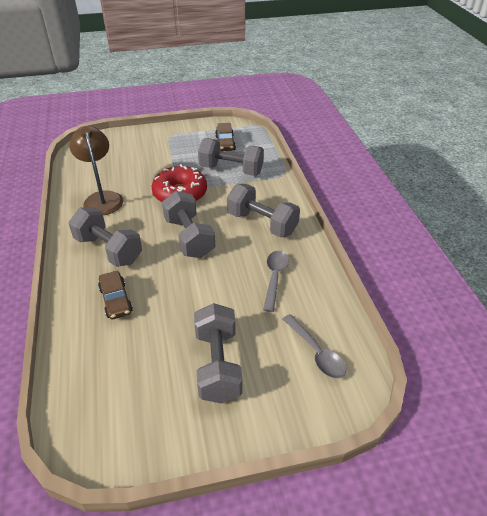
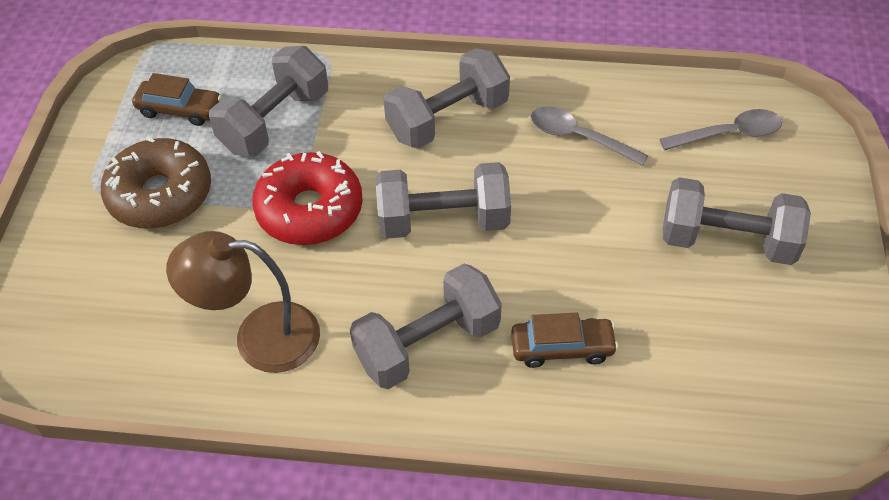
camera: 70 degrees left, 10 degrees up
(173, 152) = (160, 195): none -> brown donut

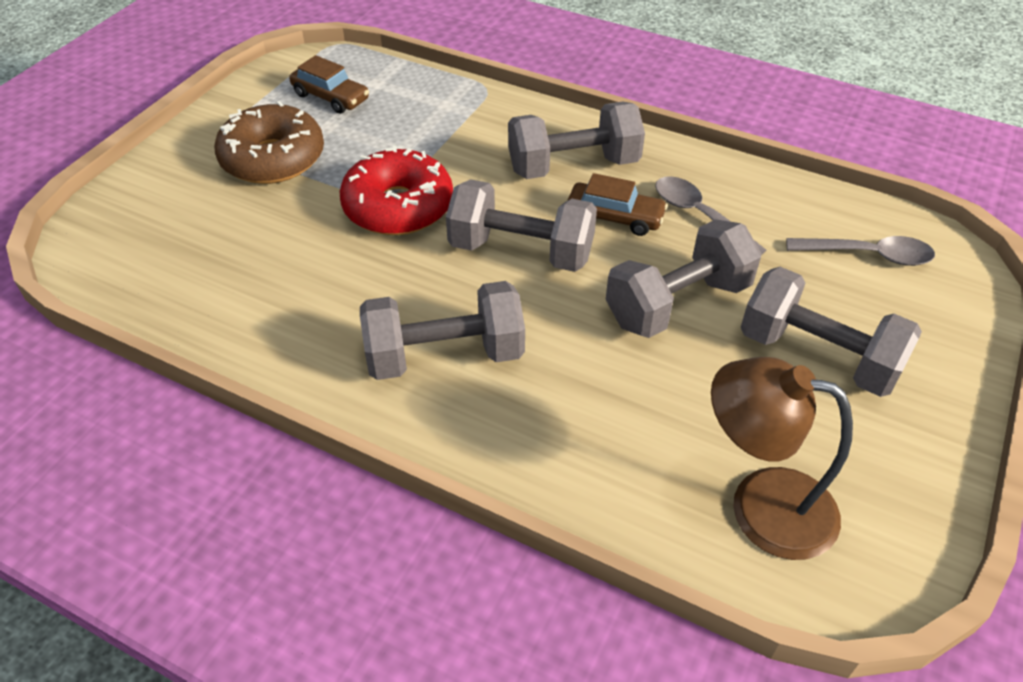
camera: 20 degrees right, 5 degrees down
(259, 337) = (288, 300): brown lamp -> brown lamp (761, 505)
(275, 122) = (409, 127): grey dumbbell -> grey dumbbell (678, 303)
(562, 348) = (581, 402): brown car -> brown car (614, 217)

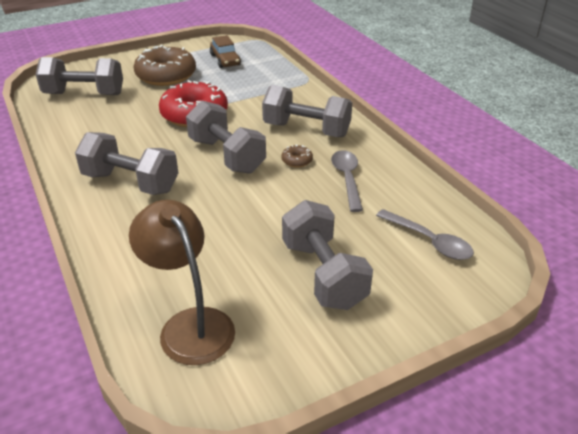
camera: 35 degrees right, 10 degrees down
(614, 217) = (297, 161): brown car -> brown donut
(678, 303) = (276, 213): grey dumbbell -> grey dumbbell (84, 94)

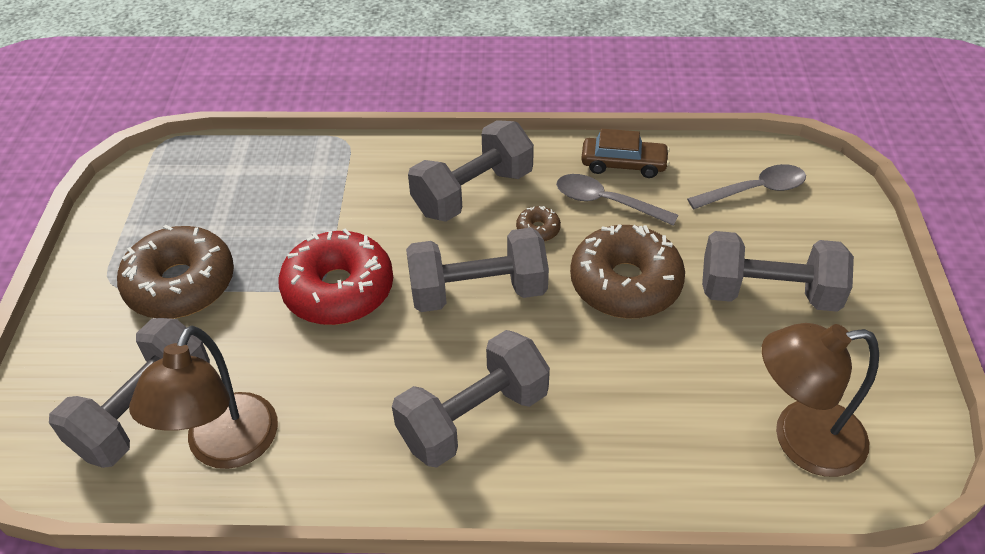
camera: 60 degrees left, 10 degrees up
(73, 120) = (225, 448): none -> brown lamp
(225, 60) = (197, 199): brown car -> brown car (623, 164)
(278, 207) = (625, 284): none -> brown donut

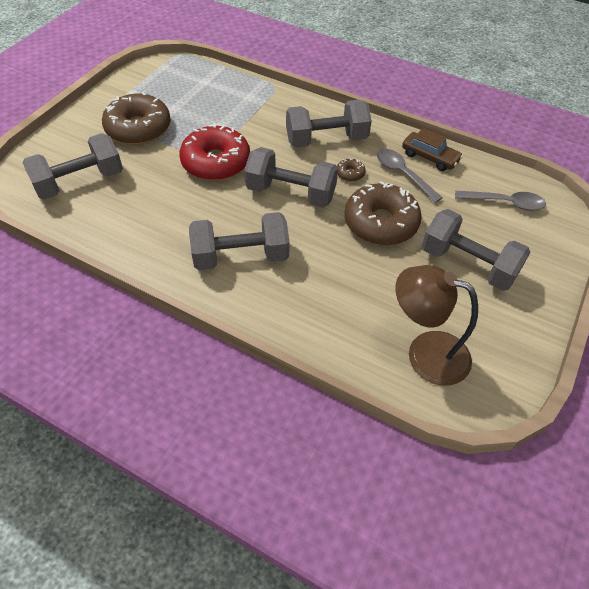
camera: 25 degrees right, 5 degrees up
(225, 448) = (105, 216): brown lamp -> none

